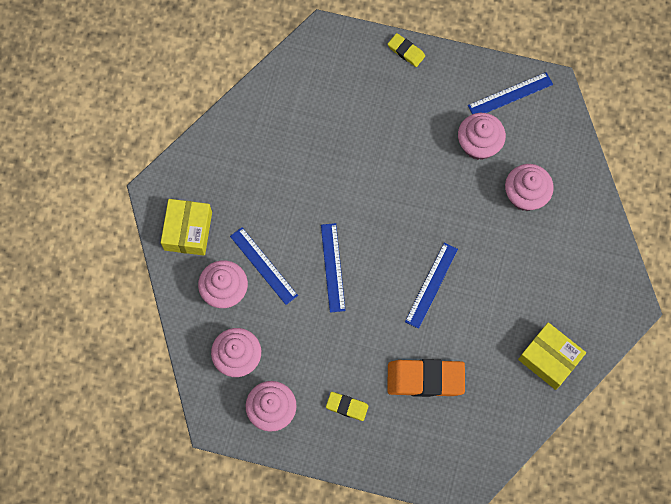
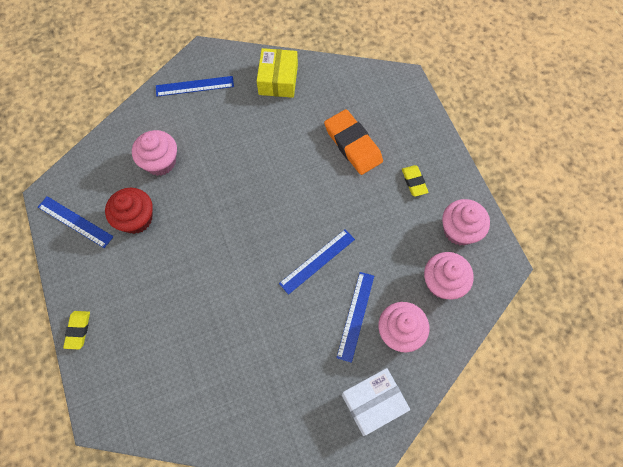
camera: 125 degrees left, 5 degrees down
(188, 231) = (373, 403): yellow box -> white box
(431, 285) = (279, 182): blue ruler -> blue ruler (194, 86)
(478, 144) = (136, 219): pink cupcake -> red cupcake

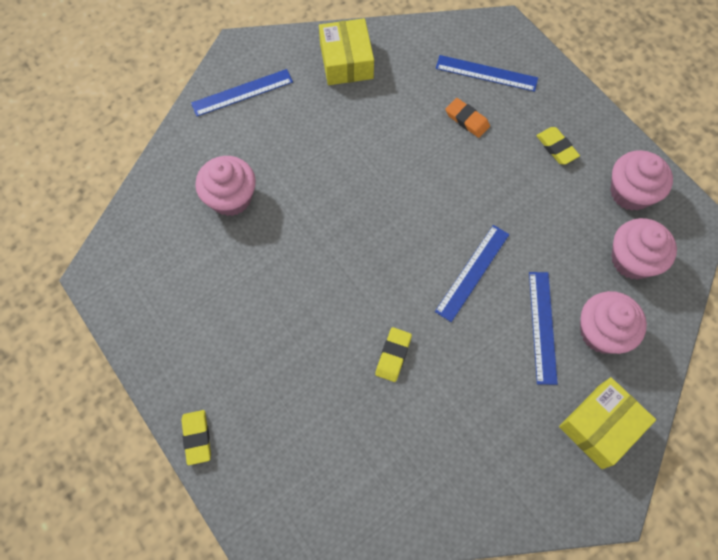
camera: 15 degrees left, 0 degrees up
(75, 221) = (144, 300): blue ruler -> blue ruler (486, 73)
(136, 219) = (224, 277): red cupcake -> none
(237, 308) = (393, 355): none -> yellow eraser
(353, 144) = (467, 120): orange eraser -> orange eraser, size x0.53
(373, 403) = (600, 426): white box -> yellow box

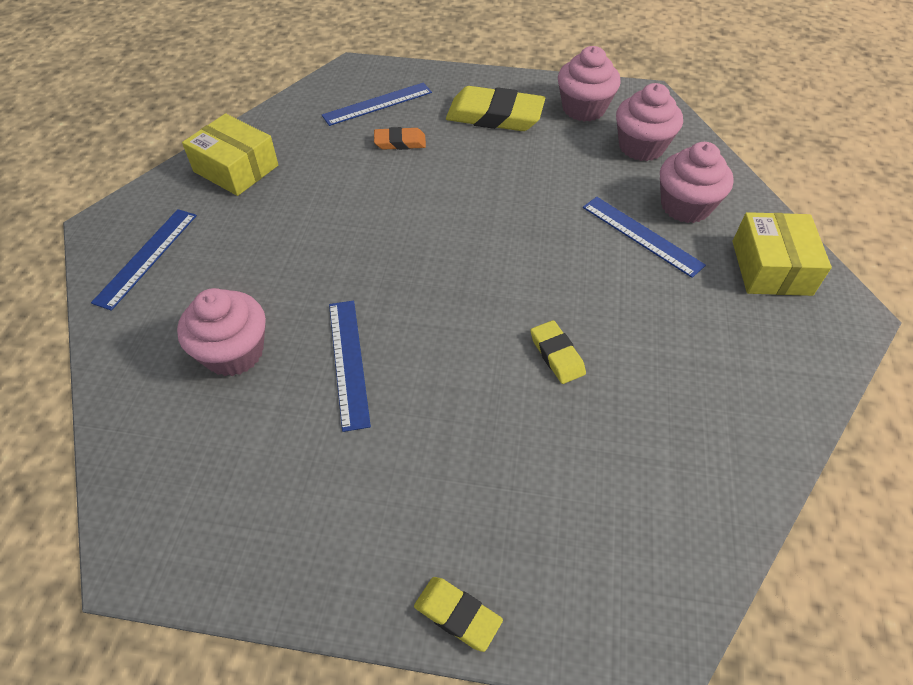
camera: 45 degrees left, 15 degrees down
(472, 272) = (540, 240): blue ruler -> blue ruler (348, 362)
(556, 147) = (494, 116): yellow eraser -> yellow eraser, size x1.90

